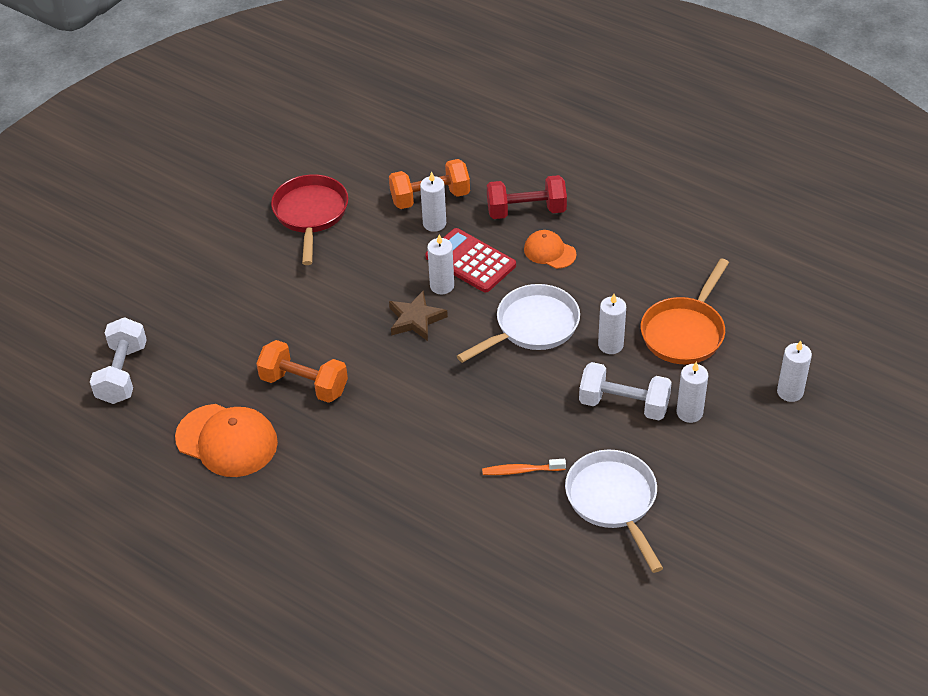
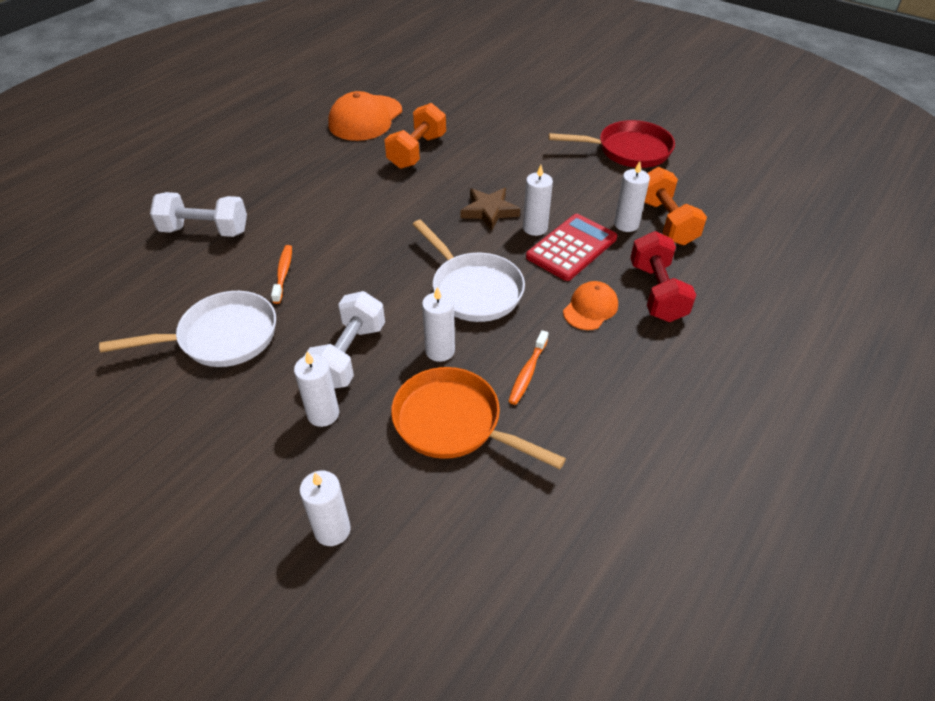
camera: 90 degrees right, 0 degrees up
(123, 374) = (442, 74): white dumbbell -> white dumbbell (205, 231)
(627, 290) = (527, 372): none -> orange toothbrush

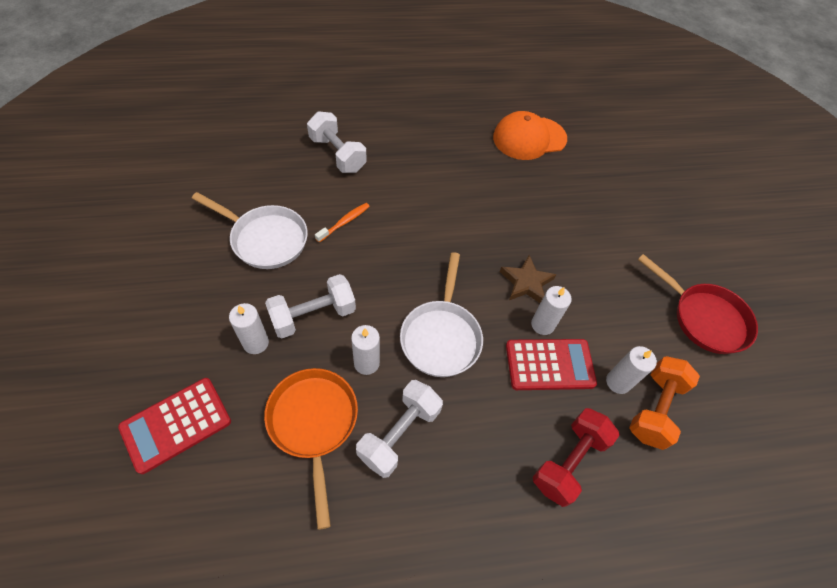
camera: 40 degrees right, 10 degrees up
(332, 530) = (176, 424): white candle -> red calculator
(417, 151) = (533, 192): orange dumbbell -> none
(527, 372) = (399, 434): orange toothbrush -> white dumbbell
(590, 308) = (502, 426): orange cap -> none

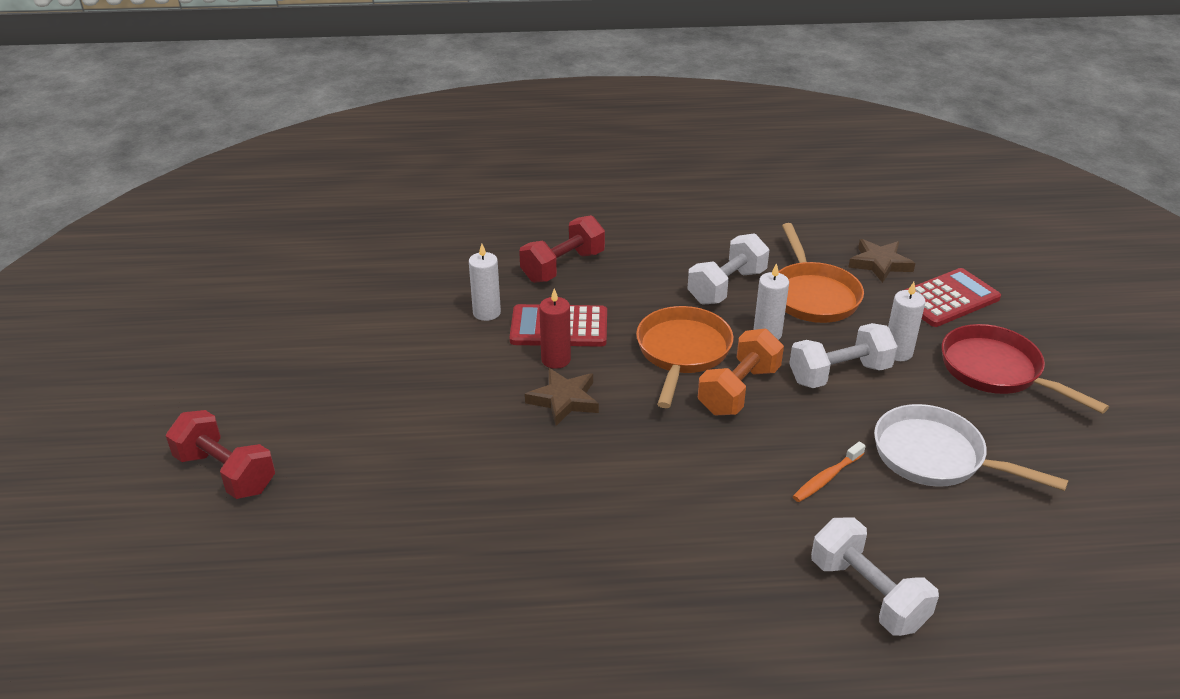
camera: 170 degrees left, 20 degrees down
(225, 487) = (880, 264): none -> brown star
(441, 336) = (682, 352): white pan -> orange pan
(529, 138) = (488, 630): orange cap -> none
(542, 324) = (556, 359): white candle -> red candle
(655, 409) = (457, 294): orange dumbbell -> orange dumbbell (738, 390)
(704, 318) = (344, 360): red pan -> red pan (996, 371)
(716, 220) = (226, 473): none -> red dumbbell

